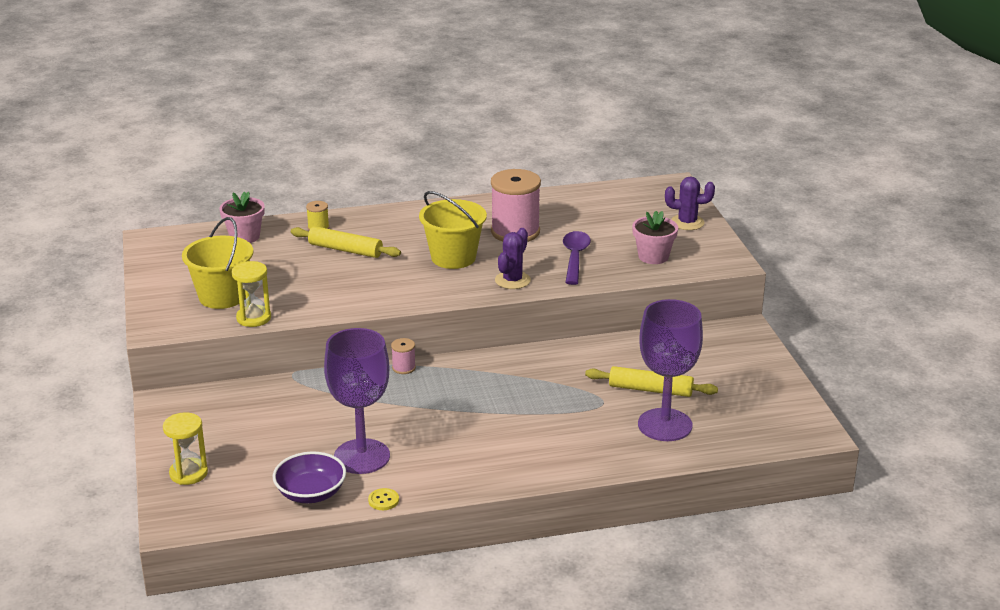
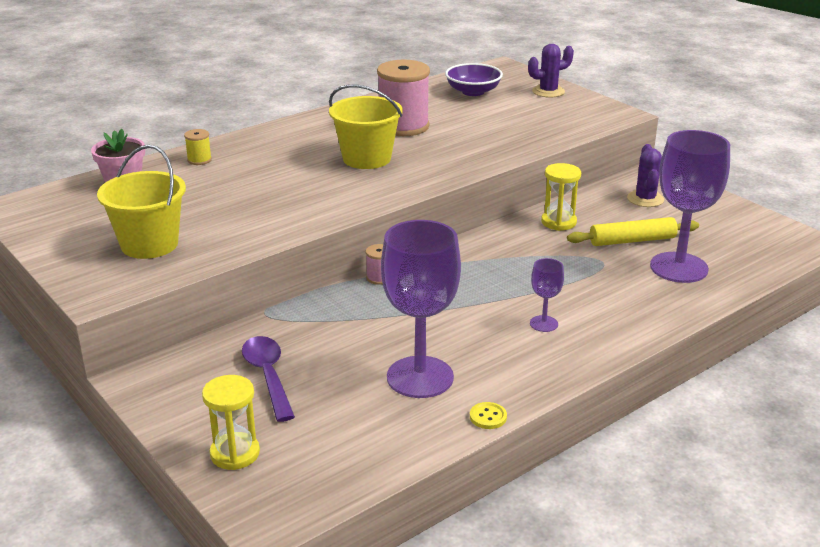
camera: 25 degrees left, 0 degrees up
(254, 318) = (207, 257): yellow hourglass -> yellow hourglass (558, 222)
(311, 493) = (400, 433): purple bowl -> purple bowl (473, 92)
(345, 250) = (248, 173): yellow rolling pin -> none
(497, 441) = (543, 324): none -> purple goblet
(512, 280) = (445, 166): purple cactus -> purple cactus (645, 199)
(575, 257) = (482, 136): purple spoon -> purple spoon (268, 376)
(653, 256) = (550, 122): pink flower pot -> none

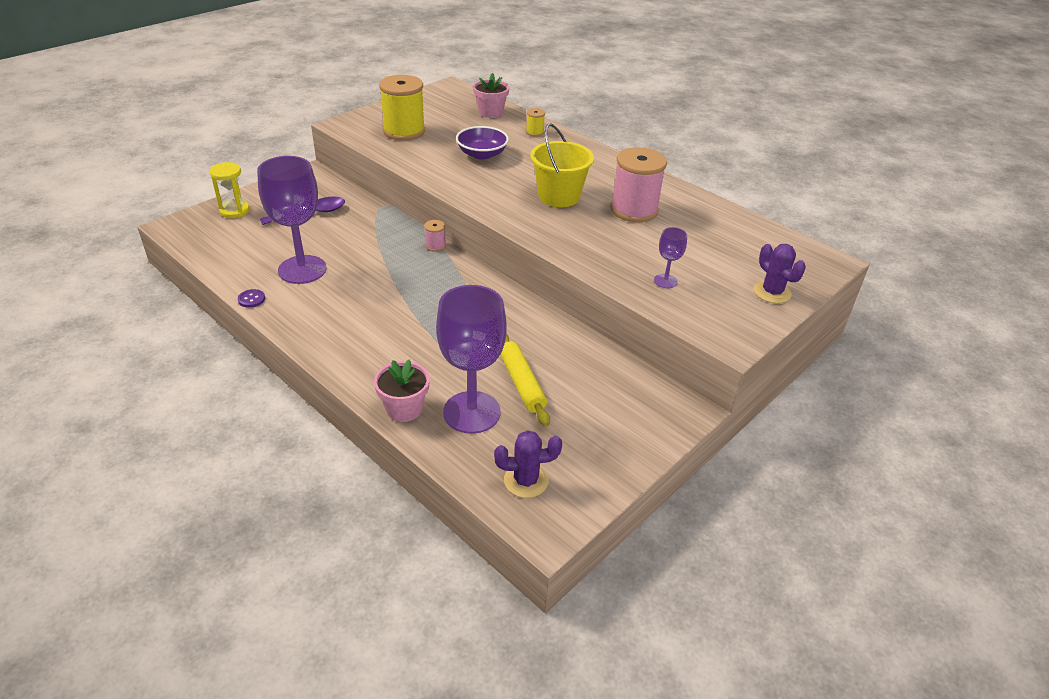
camera: 80 degrees right, 10 degrees up
(149, 244) = (404, 131): yellow bucket -> yellow spool
(473, 92) = (742, 244): purple bowl -> purple bowl (482, 154)
(488, 417) = (251, 299): yellow button -> purple button
(543, 324) = (370, 325): purple goblet -> purple goblet (665, 281)
(558, 222) = (549, 336): yellow hourglass -> none
(645, 199) = (618, 398): purple cactus -> purple cactus (526, 480)
(682, 303) = (404, 409): none -> pink flower pot

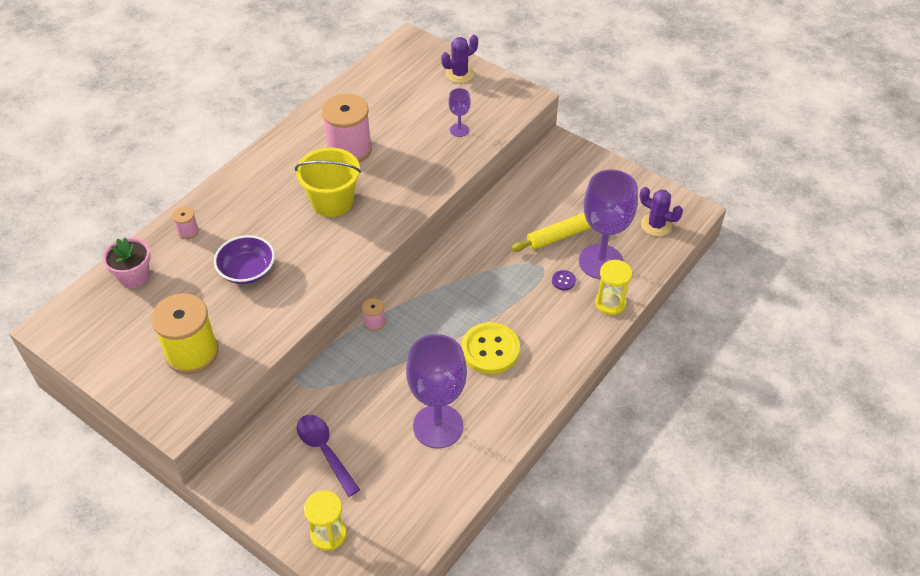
camera: 95 degrees left, 10 degrees up
(251, 299) = (497, 455): purple button -> purple button (563, 281)
(375, 309) = (490, 349): none -> yellow button
(404, 409) = (610, 303): pink flower pot -> yellow hourglass
(526, 480) = (656, 225): purple cactus -> purple cactus turned 45 degrees counterclockwise
(534, 132) = (188, 231): yellow spool -> pink spool

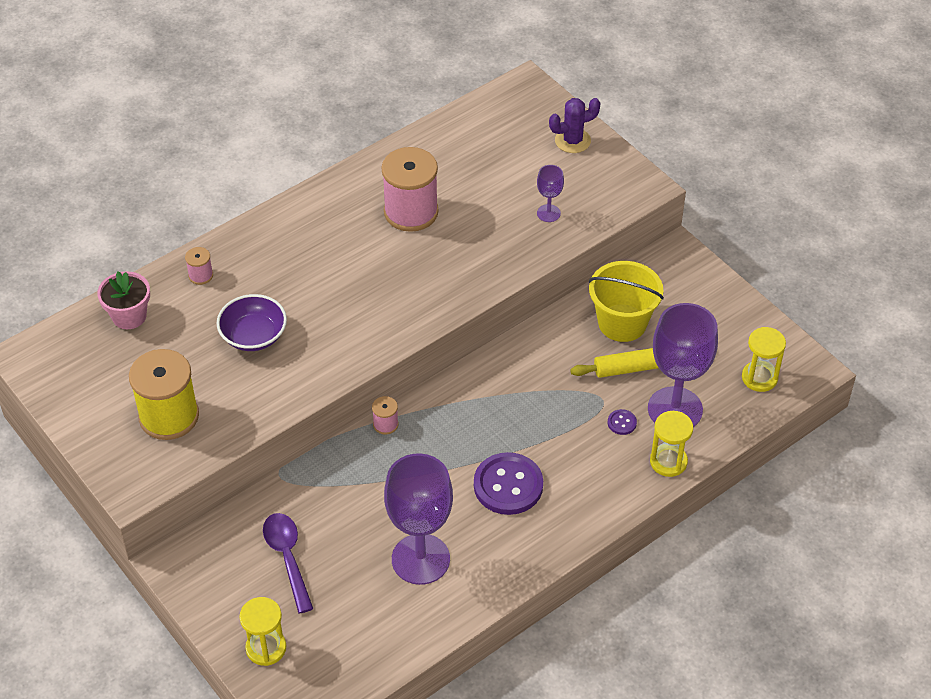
camera: 15 degrees right, 0 degrees up
(332, 202) = (372, 273): yellow bucket -> yellow bucket (622, 323)
(490, 349) = (508, 485): yellow button -> purple button
(656, 225) = (759, 378): purple cactus -> yellow hourglass

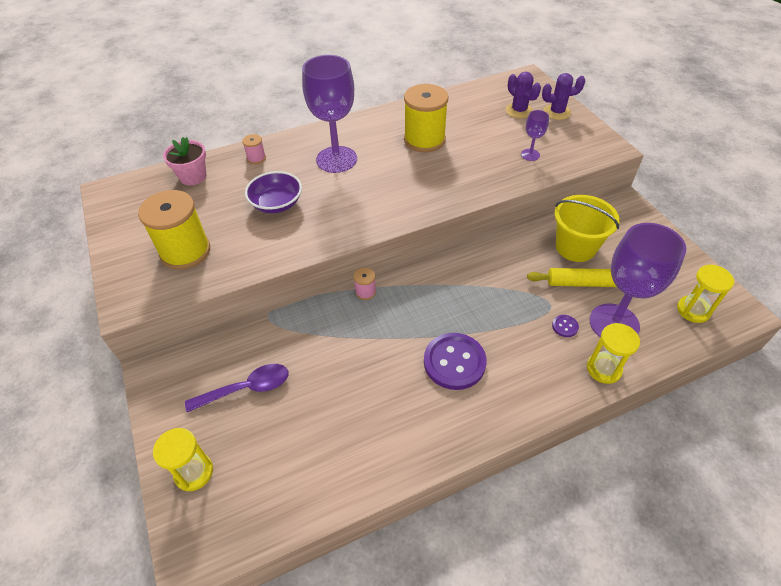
camera: 15 degrees right, 0 degrees up
(287, 558) = (247, 388): purple spoon -> purple spoon turned 75 degrees clockwise
(411, 212) = (424, 140): pink spool -> yellow spool
(420, 559) = (360, 415): purple goblet -> purple goblet (336, 159)
(523, 146) = (519, 111): none -> purple cactus

